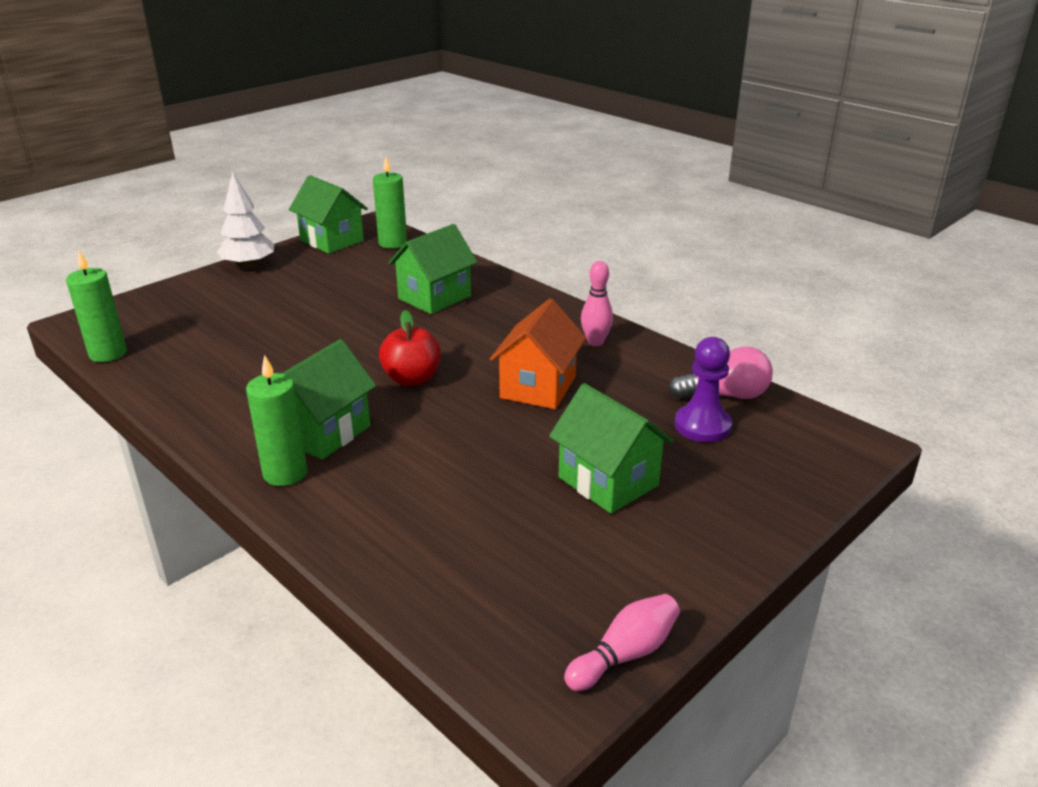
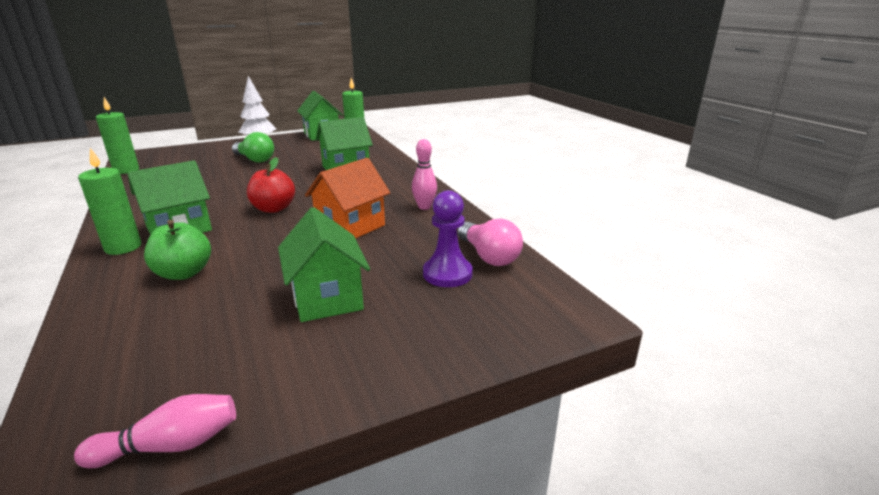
camera: 20 degrees right, 5 degrees down
(286, 302) = (255, 160): none -> green light bulb
(411, 489) = (184, 273): none -> green apple
(725, 395) = (488, 256): pink light bulb -> pink light bulb turned 45 degrees clockwise

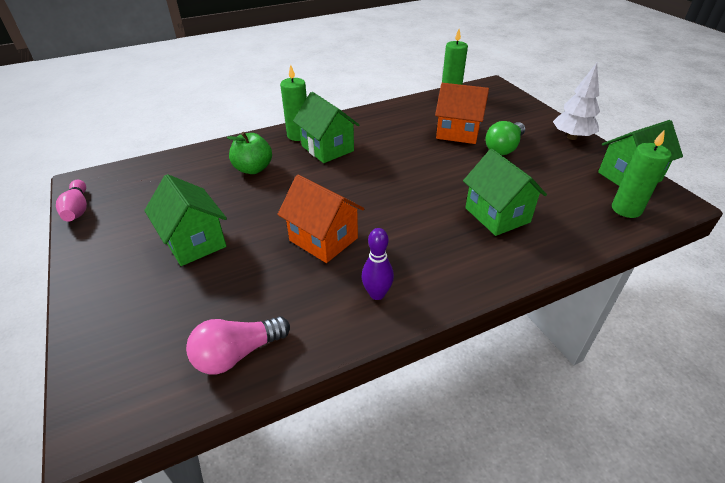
camera: 90 degrees right, 15 degrees up
(212, 172) = (458, 132): none -> orange house
(273, 209) = (368, 185): red apple -> none
(327, 298) = (194, 242): green house -> green house turned 75 degrees clockwise
(424, 207) = (377, 294): pink bowling pin -> purple bowling pin
(447, 274) = (209, 316): purple pawn -> none

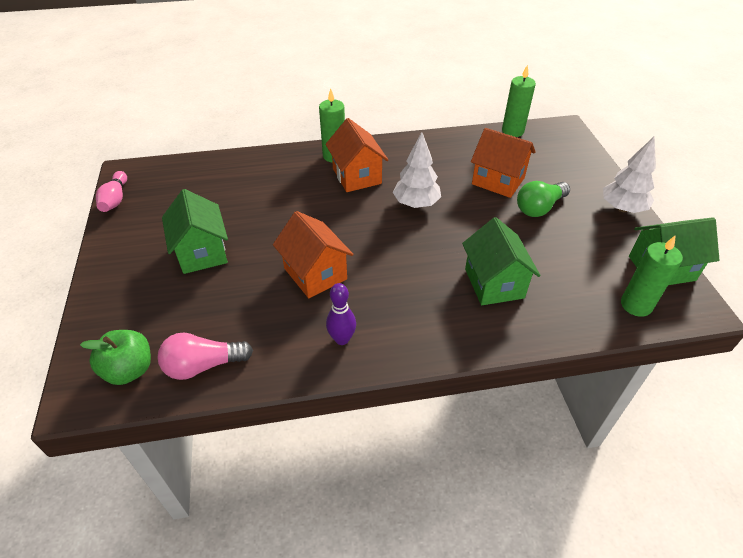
camera: 15 degrees right, 5 degrees up
(253, 169) = (278, 186): green apple -> green apple (129, 370)
(327, 148) = (357, 176): green house -> orange house
(394, 162) = (416, 204): none -> white tree

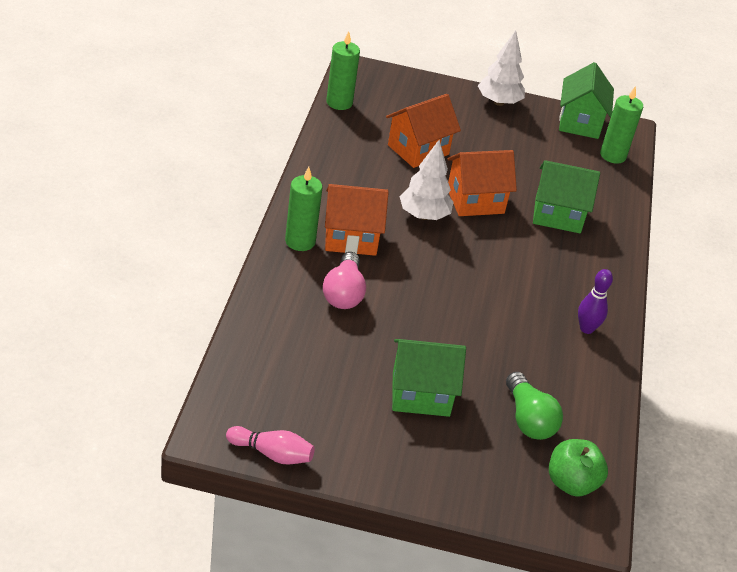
camera: 75 degrees left, 5 degrees down
(203, 365) = (584, 428): pink light bulb -> pink light bulb (343, 293)
(315, 274) = (495, 319): orange house -> orange house (475, 201)
(539, 208) = (472, 145): green light bulb -> green light bulb (528, 419)

